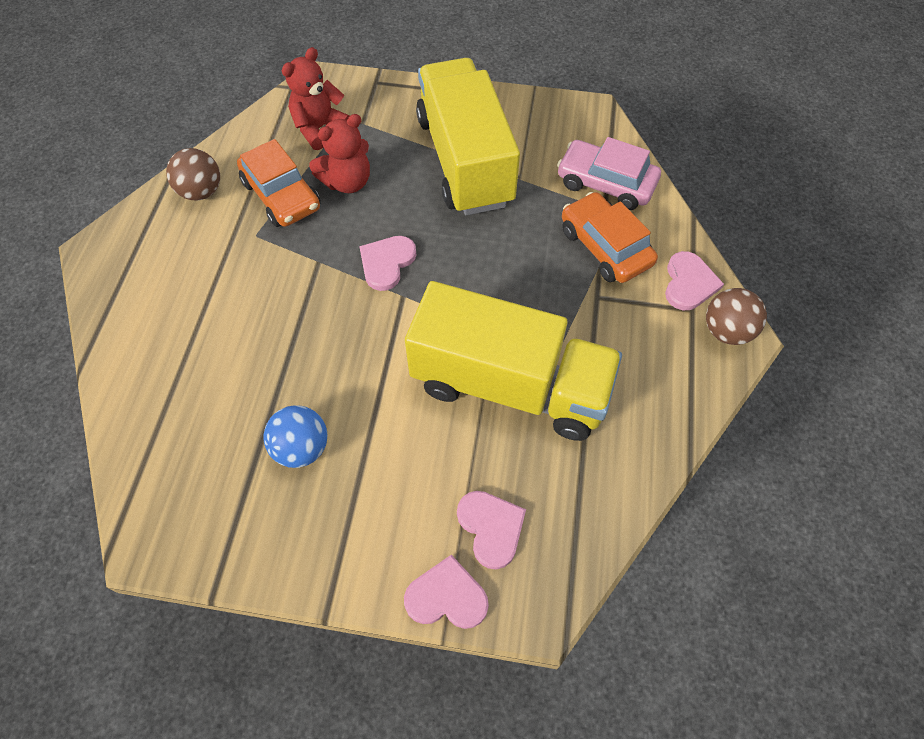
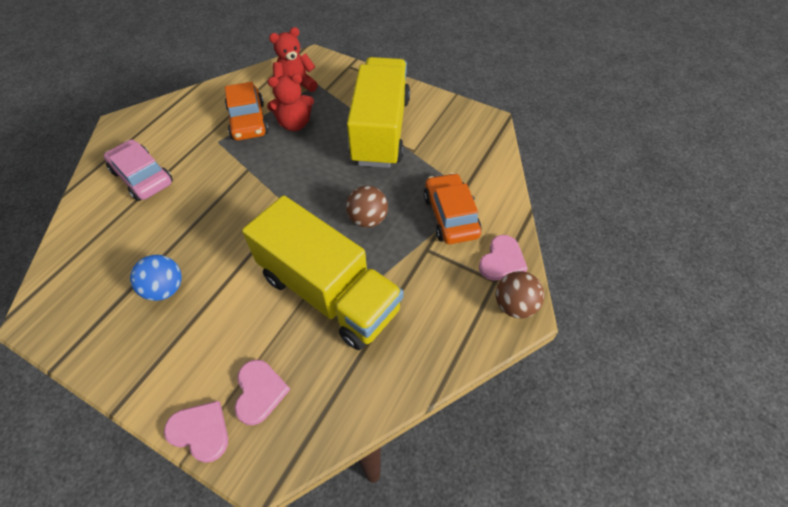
camera: 20 degrees right, 5 degrees down
(201, 192) = (200, 106): brown ball -> brown ball (368, 219)
(387, 263) = (291, 183): pink heart -> none
(606, 183) = (474, 172): pink car -> pink car (142, 177)

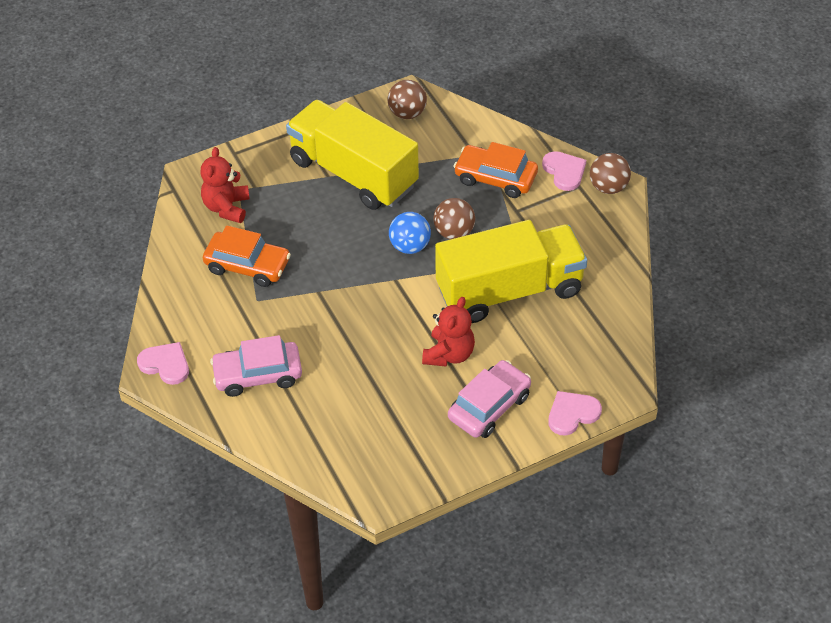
camera: 55 degrees left, 5 degrees down
(165, 288) = (418, 397): blue ball -> blue ball (410, 246)
(177, 350) = (489, 407): none -> pink car
(259, 392) = (566, 368): pink heart -> pink heart (165, 364)
(294, 124) = (285, 231): red teddy bear -> red teddy bear (449, 354)
(468, 129) = (407, 113): none -> brown ball

